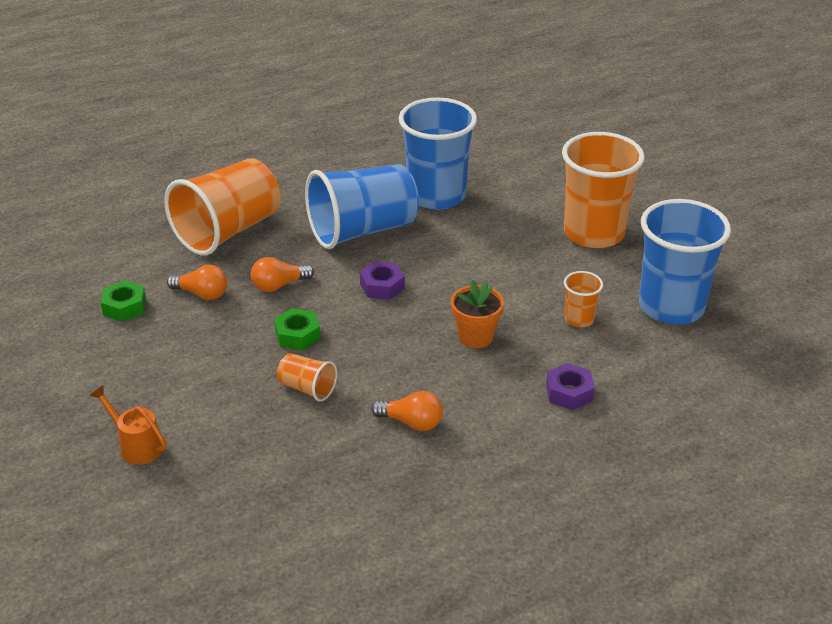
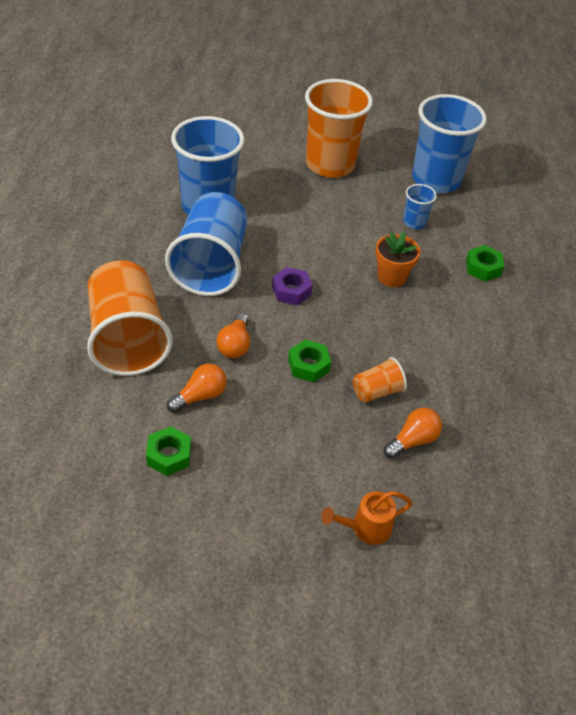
camera: 60 degrees left, 10 degrees up
(411, 422) = (457, 356): orange light bulb -> orange light bulb (413, 440)
(569, 392) = (483, 268): purple nut -> green nut
(579, 319) = (414, 222): orange cup -> blue cup

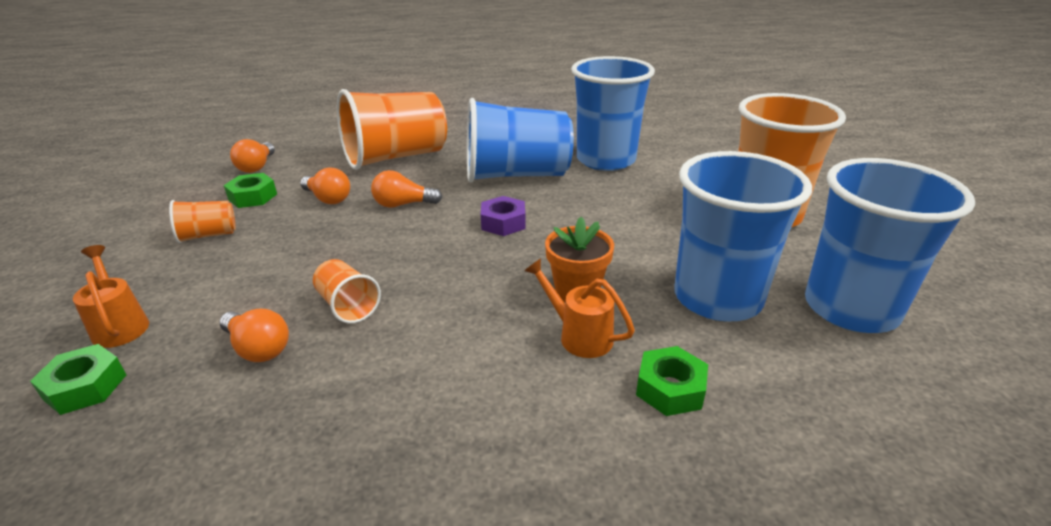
camera: 80 degrees right, 15 degrees down
(90, 455) = (257, 167): none -> orange light bulb
(238, 485) = (208, 235): none -> orange cup
(308, 365) = (383, 250): green nut -> green nut (85, 387)
(414, 222) = (717, 298): blue cup -> blue cup, size x2.22
(434, 288) = (579, 335): none -> orange watering can

